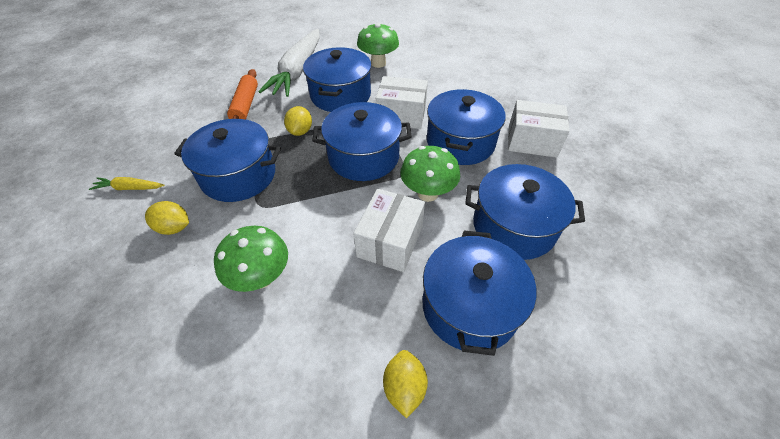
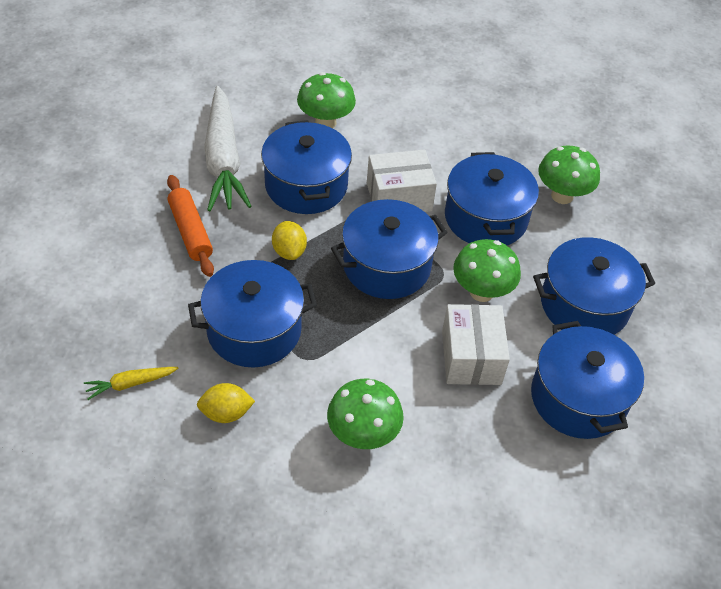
camera: 25 degrees left, 0 degrees up
(404, 387) = (555, 486): yellow lemon -> none
(532, 141) = (562, 196): white box -> green mushroom

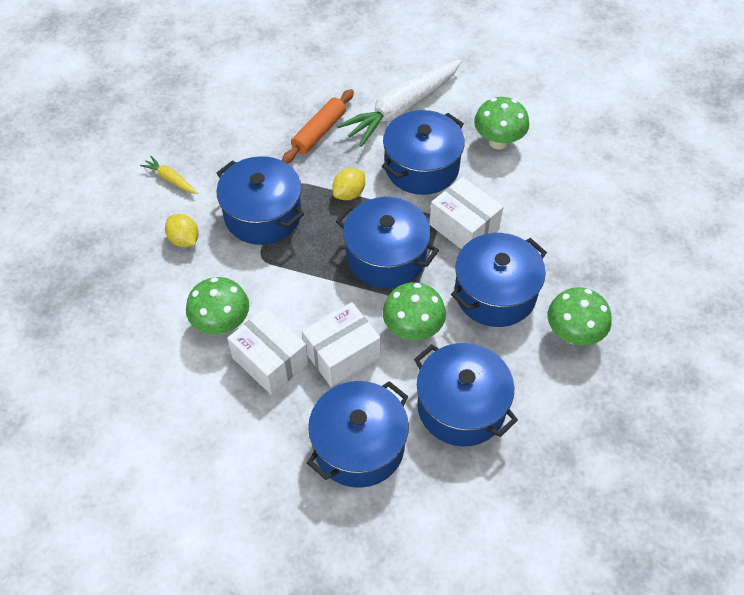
camera: 60 degrees right, 5 degrees up
(438, 417) = (270, 361): none -> white box

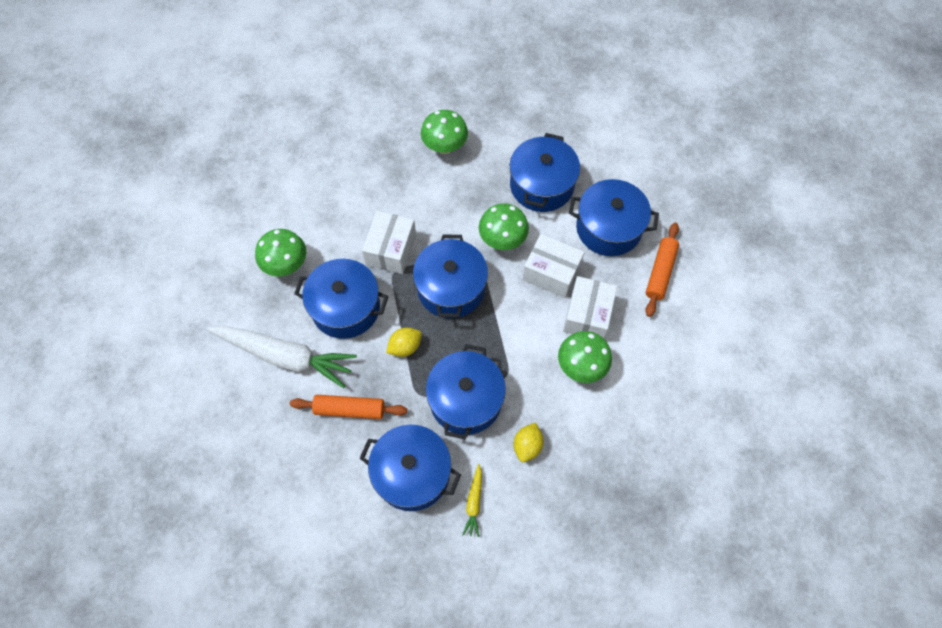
camera: 120 degrees left, 10 degrees up
(266, 466) = (660, 272): none -> orange rolling pin
(349, 193) = (405, 347): yellow lemon -> yellow lemon turned 45 degrees counterclockwise
(495, 293) = (440, 204): blue pot -> blue pot (412, 473)

